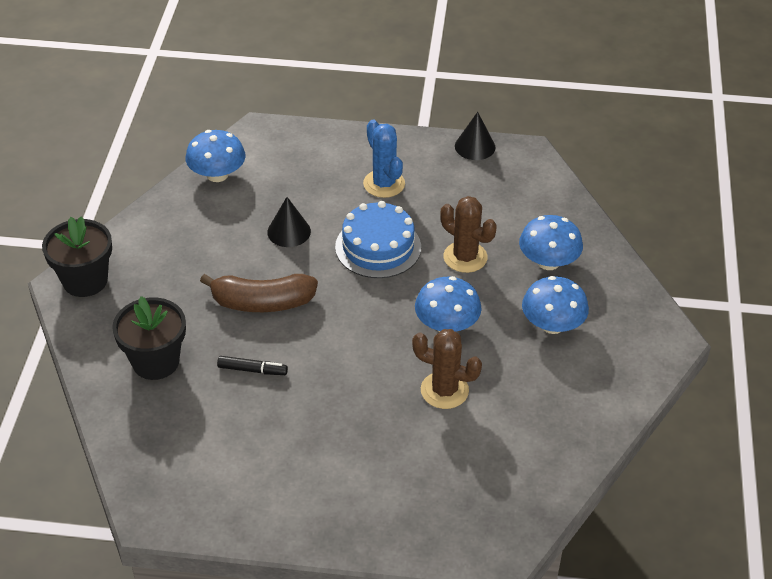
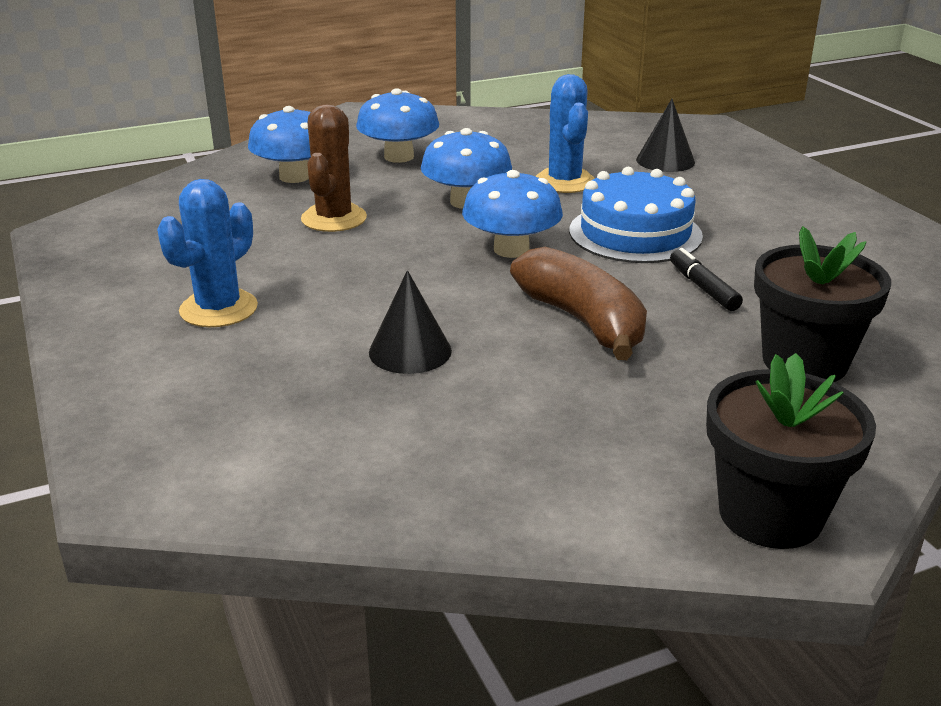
camera: 120 degrees left, 15 degrees down
(217, 175) = (322, 484): blue mushroom -> blue mushroom (511, 249)
(378, 247) = (372, 274): blue cake -> blue cake (635, 233)
(444, 390) = (564, 182): brown cactus -> blue cactus
(475, 146) = (70, 266): black cone -> black cone (665, 161)

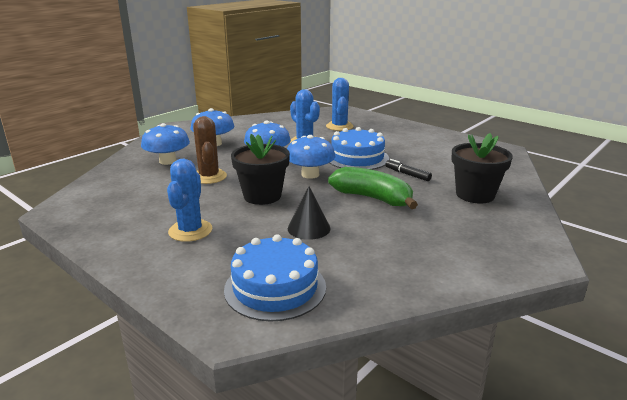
camera: 25 degrees left, 5 degrees down
(256, 441) = (275, 287): none -> blue cake
(583, 321) = (372, 198): brown banana -> green banana
(665, 161) = (339, 126): black cone -> blue cactus
(770, 514) = (523, 256): black flower pot -> black flower pot (262, 196)

